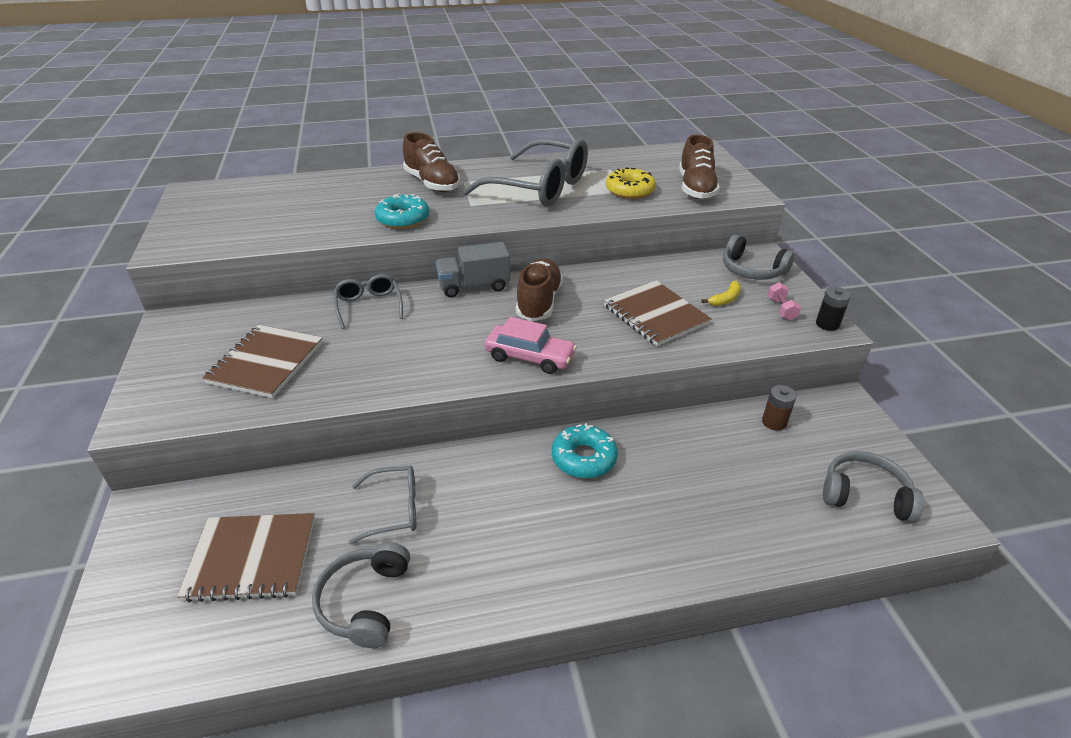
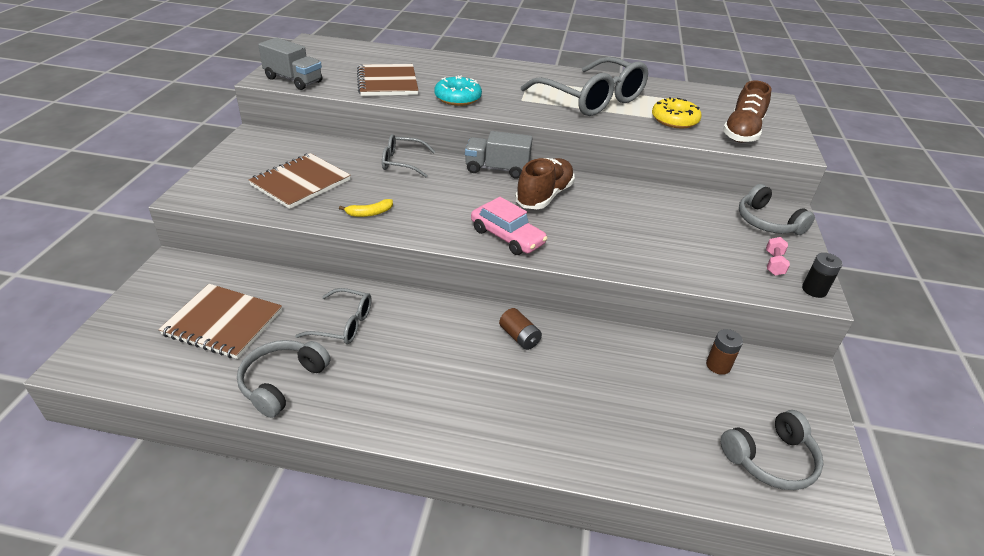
camera: 20 degrees right, 0 degrees up
(198, 243) = (293, 80): none -> grey truck
(369, 306) = (402, 162): grey glasses -> grey glasses turned 90 degrees counterclockwise
(432, 183) = (501, 76): brown shoe -> none
(584, 458) = (519, 337): turquoise donut -> brown battery
(655, 315) = (643, 235): brown notebook -> brown notebook (387, 82)
(725, 299) = (721, 240): yellow banana -> yellow banana (369, 213)
(865, 495) = (770, 459): grey headphones -> grey headphones turned 120 degrees clockwise

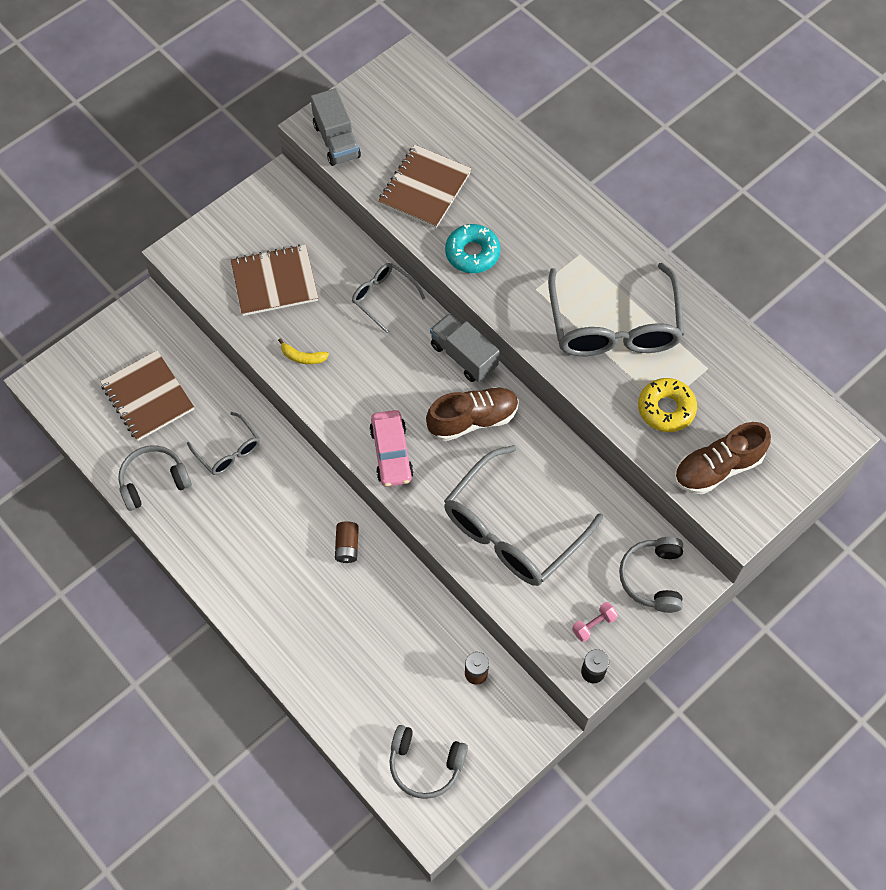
camera: 40 degrees right, 25 degrees up
(649, 239) = (513, 529): none -> grey glasses

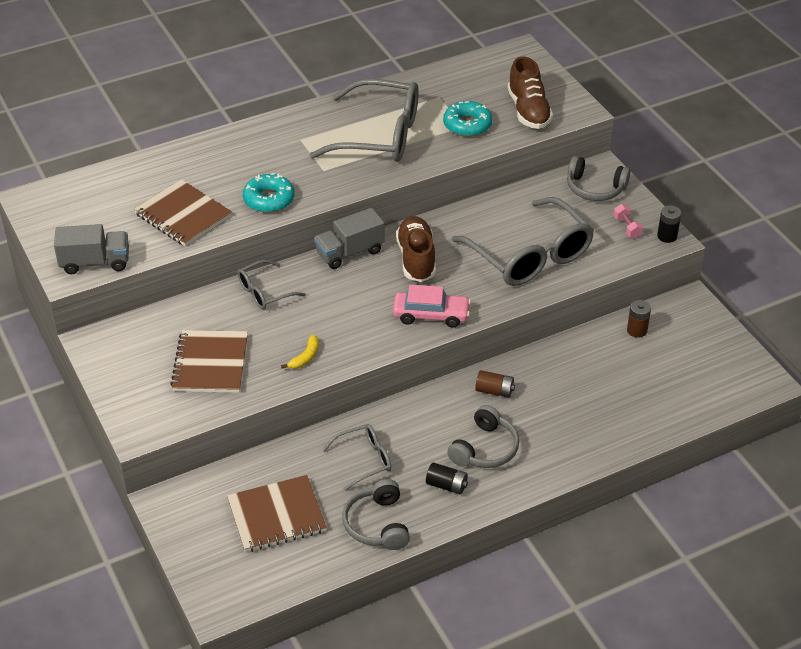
camera: 75 degrees left, 20 degrees down
(212, 529) = (446, 485): none -> black battery
(425, 764) = (712, 376): grey headphones -> grey headphones (485, 449)
(666, 409) = (467, 125): yellow donut -> turquoise donut

